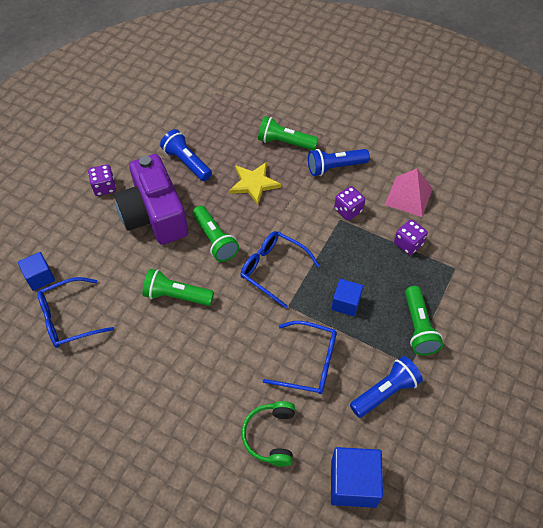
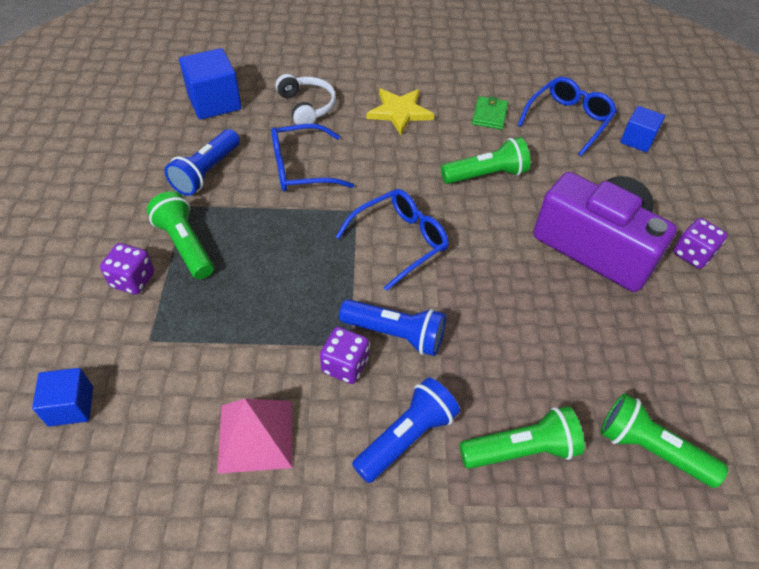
camera: 150 degrees right, 5 degrees down
(124, 352) = (489, 115): none -> green wallet
(187, 162) = (632, 338): blue flashlight -> blue flashlight (395, 334)
(215, 240) = (496, 247): green flashlight -> green flashlight (650, 449)
(254, 184) = (510, 347): yellow star -> yellow star (399, 112)
(270, 436) = (307, 106): green headphones -> white headphones
(273, 269) = (399, 241): blue glasses -> blue glasses turned 45 degrees counterclockwise
(346, 303) = (288, 238): blue cube -> blue cube (71, 406)
(408, 244) = (231, 349): purple dice -> purple dice (133, 280)

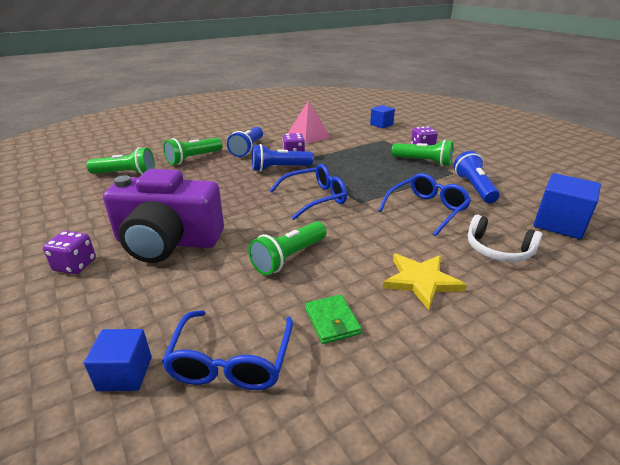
camera: 150 degrees right, 20 degrees down
(399, 241) = (314, 198): blue glasses -> blue glasses turned 135 degrees counterclockwise

